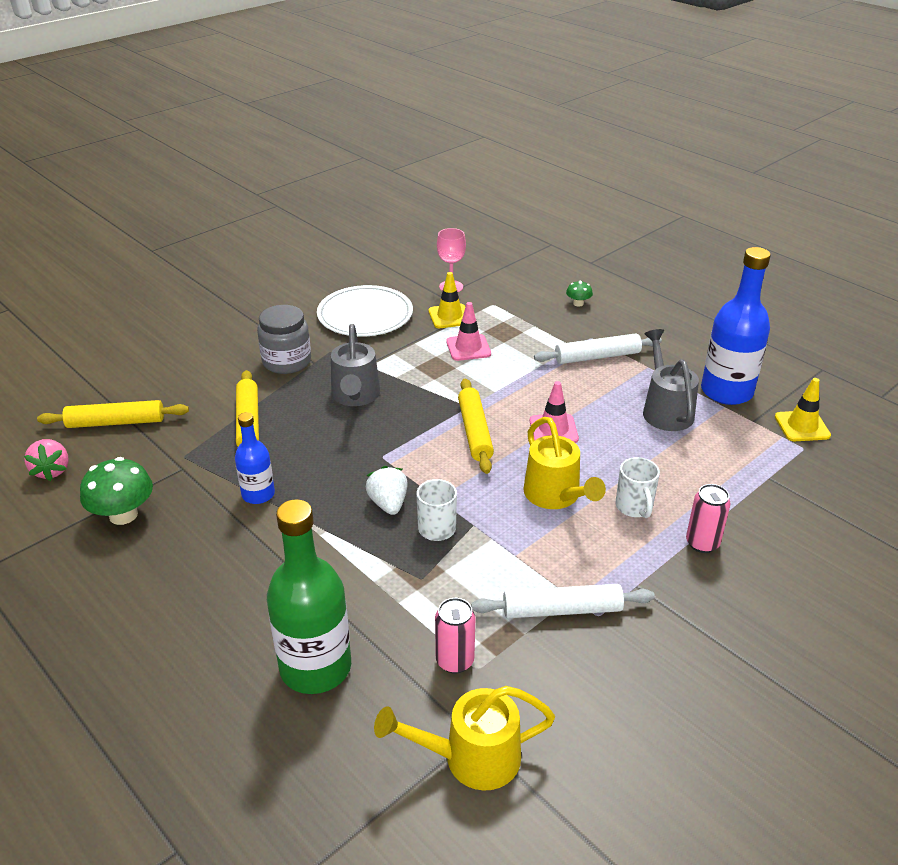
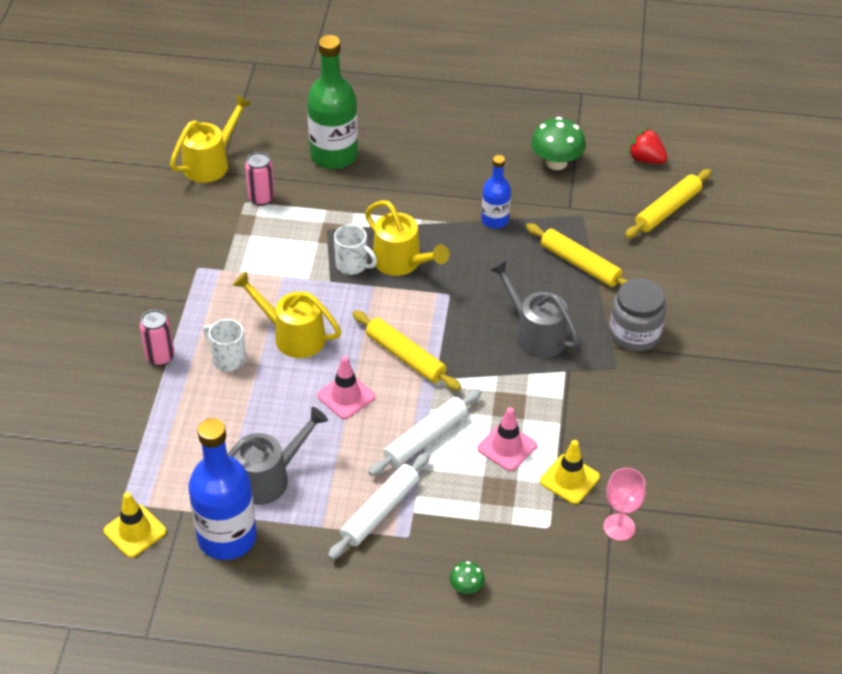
camera: 140 degrees right, 10 degrees up
(52, 471) = (646, 159): pink strawberry -> red strawberry
(365, 315) = (646, 429): white plate -> none
(388, 504) = (402, 263): white strawberry -> yellow watering can
(562, 610) = (223, 258): white rolling pin -> white rolling pin (425, 438)
(665, 409) = (269, 477): grey watering can -> grey watering can turned 75 degrees counterclockwise

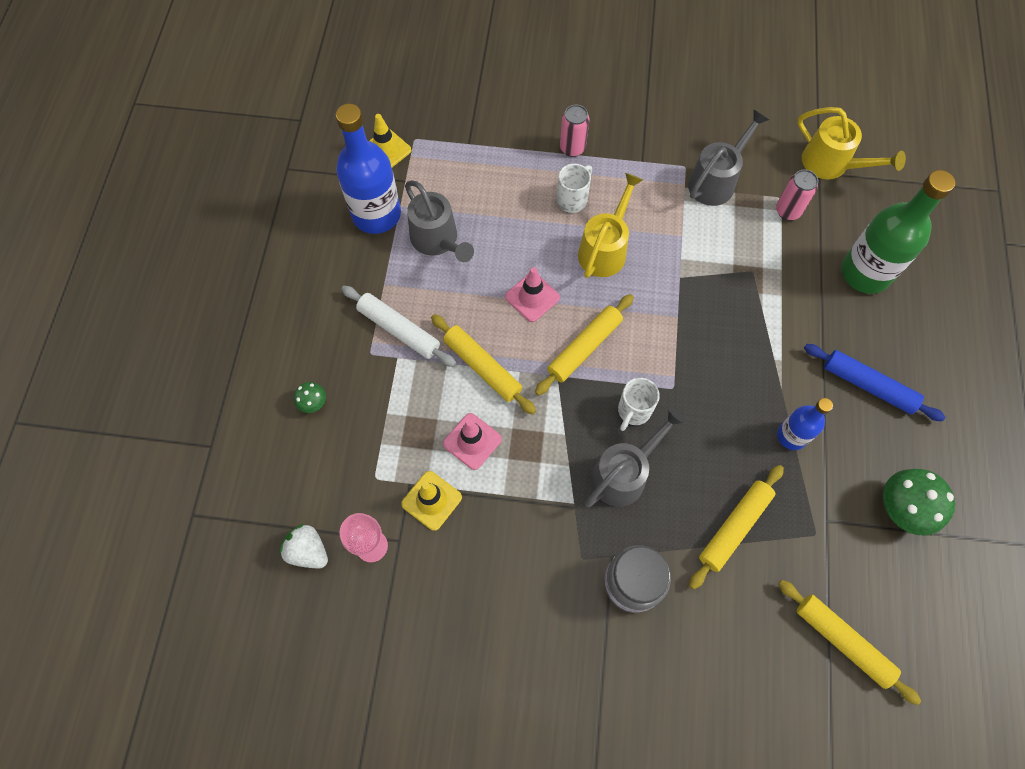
camera: 90 degrees right, 20 degrees up
(218, 245) = (716, 180): none -> grey watering can
(352, 265) = (704, 296): white mug -> white mug (633, 411)
(402, 263) = (713, 343): yellow watering can -> none
(425, 438) = (482, 367): white rolling pin -> yellow rolling pin
(446, 168) = (868, 385): none -> blue rolling pin
(629, 581) = (308, 551): none -> white strawberry
(646, 159) = (931, 621): red strawberry -> none

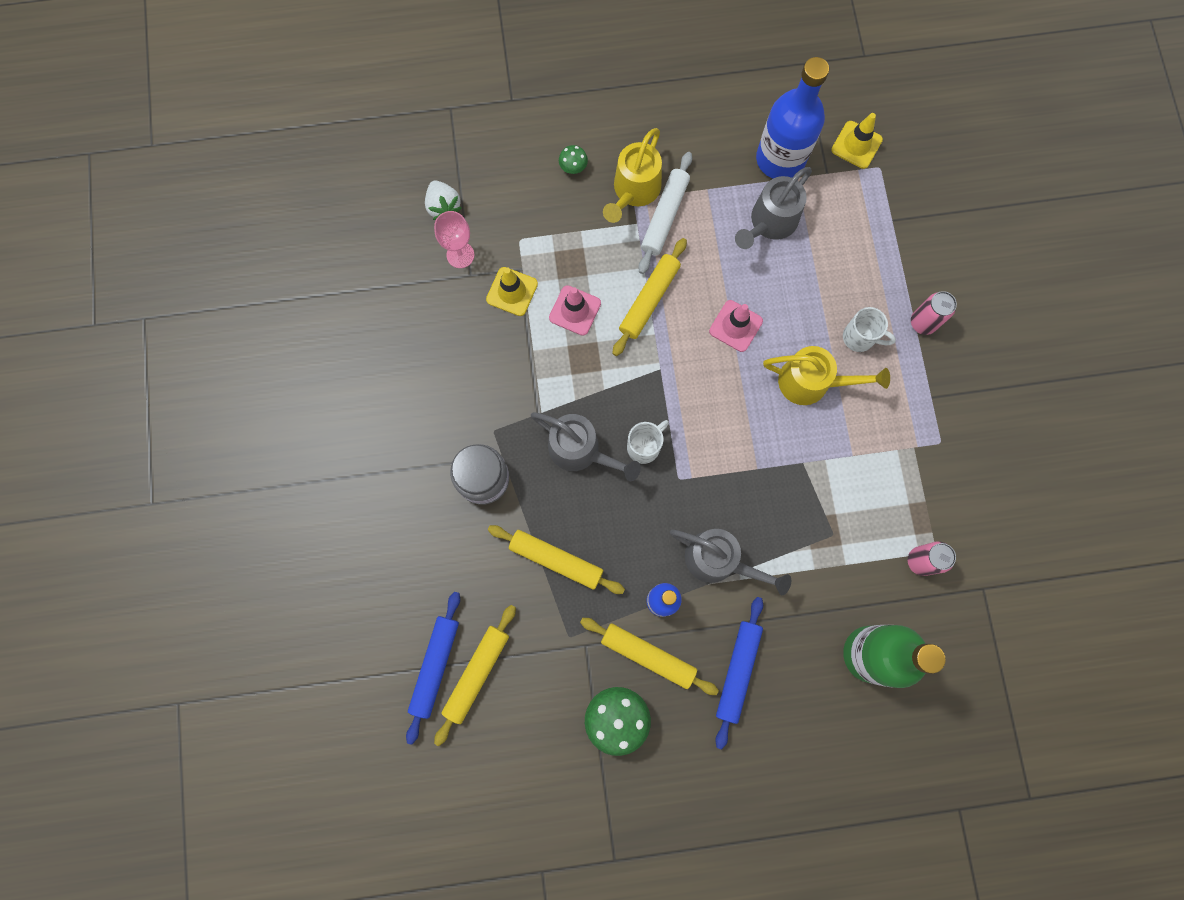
camera: 75 degrees right, 10 degrees up
(308, 551) = (443, 206): white strawberry -> white strawberry turned 135 degrees clockwise
(584, 348) = (696, 387): yellow rolling pin -> yellow rolling pin (648, 655)
(633, 411) = (644, 446): white mug -> white mug turned 120 degrees clockwise
(716, 180) = (934, 478): grey watering can -> grey watering can (719, 561)
(829, 686) = (435, 666): none -> blue rolling pin
(832, 165) = (998, 601): yellow watering can -> yellow watering can (633, 192)

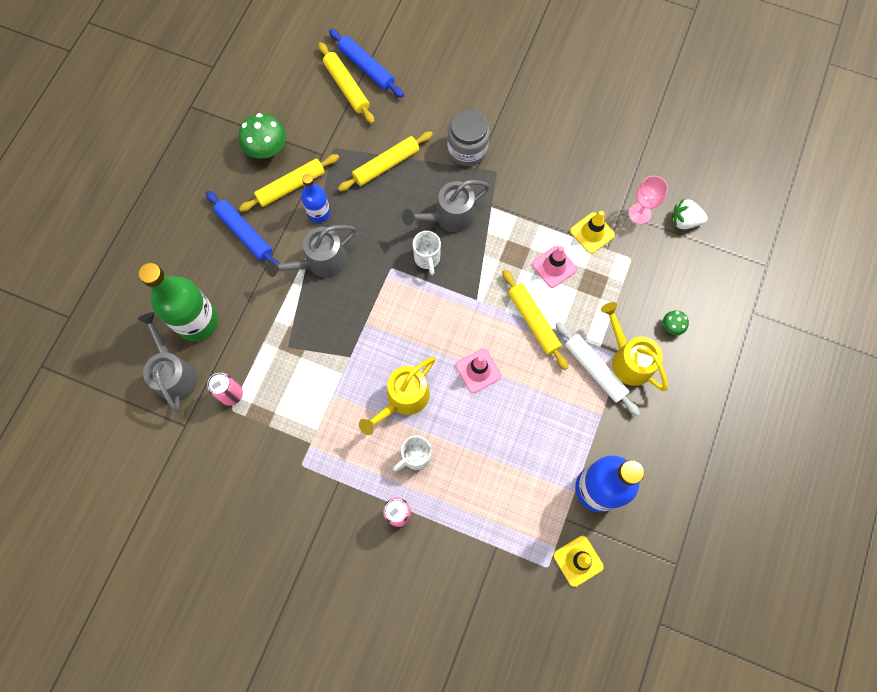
camera: 120 degrees right, 5 degrees down
(769, 223) = (546, 445): grey watering can -> grey watering can (174, 373)

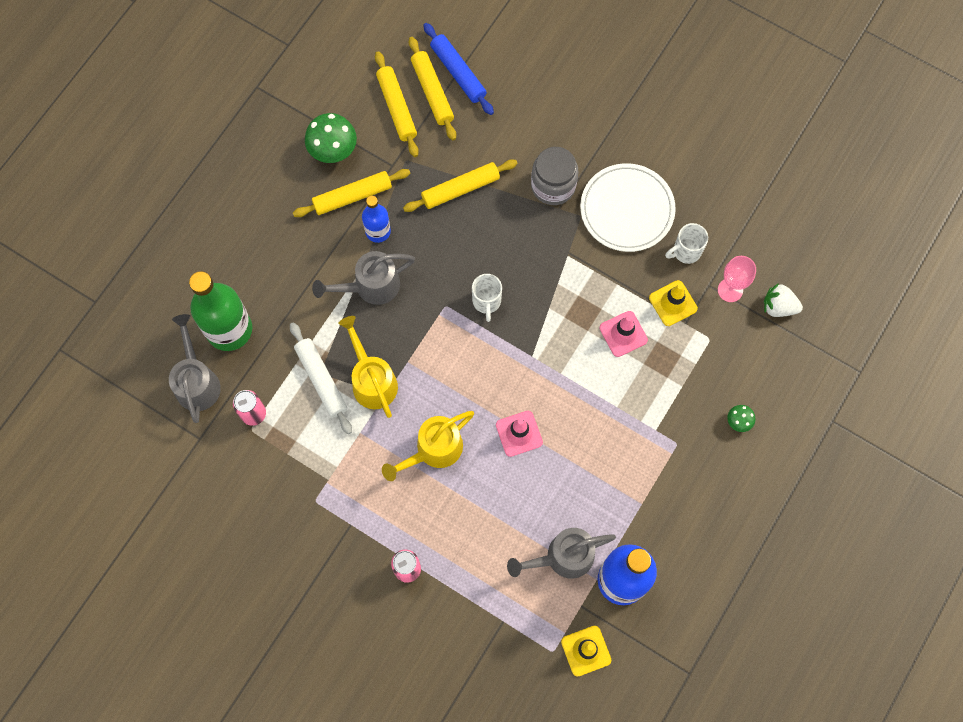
camera: 10 degrees right, 0 degrees up
(244, 233) = (294, 241): blue rolling pin -> none
(415, 457) = (436, 513): white mug -> white mug (686, 251)
(449, 217) = (518, 260): grey watering can -> grey watering can (562, 557)
(533, 321) = (588, 390): yellow rolling pin -> yellow rolling pin (396, 107)
(535, 159) = (627, 209): none -> white plate
(594, 370) = (644, 454): white rolling pin -> white rolling pin (321, 380)
(628, 359) = (683, 448): yellow watering can -> yellow watering can (371, 379)

